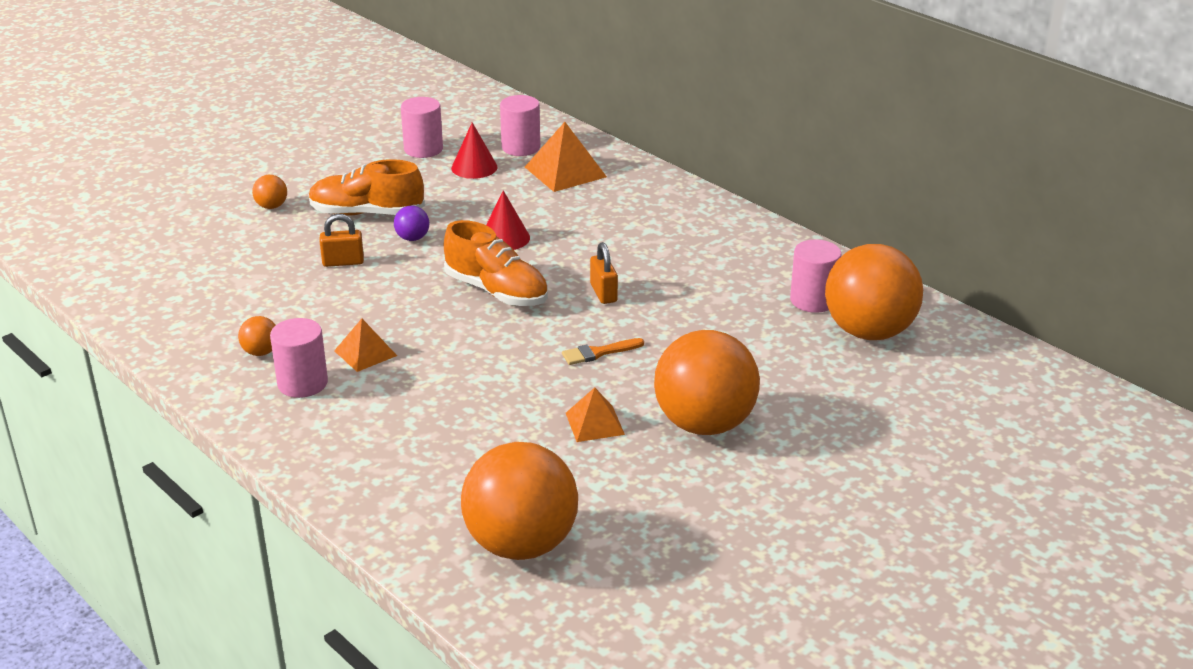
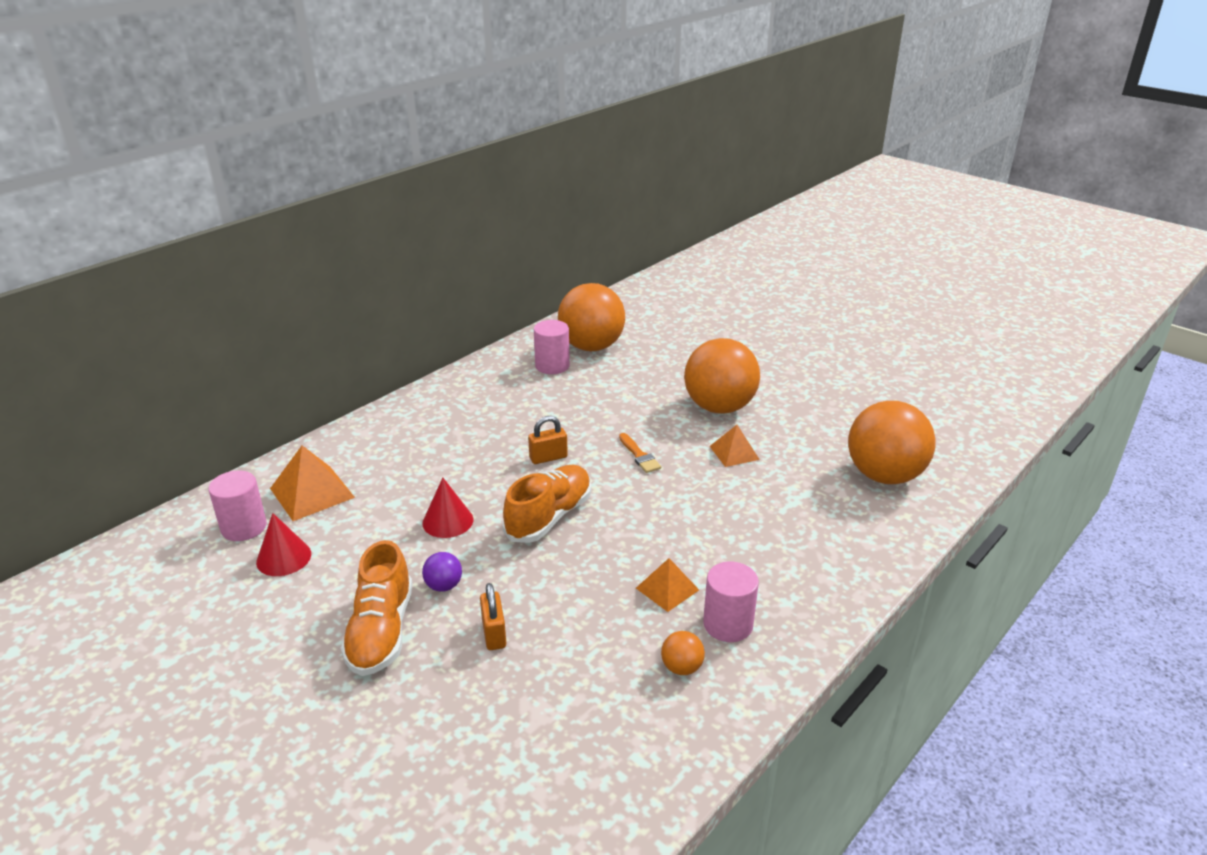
camera: 95 degrees left, 0 degrees up
(271, 206) = (348, 728): orange ball -> none
(423, 149) = (221, 605): pink cylinder -> none

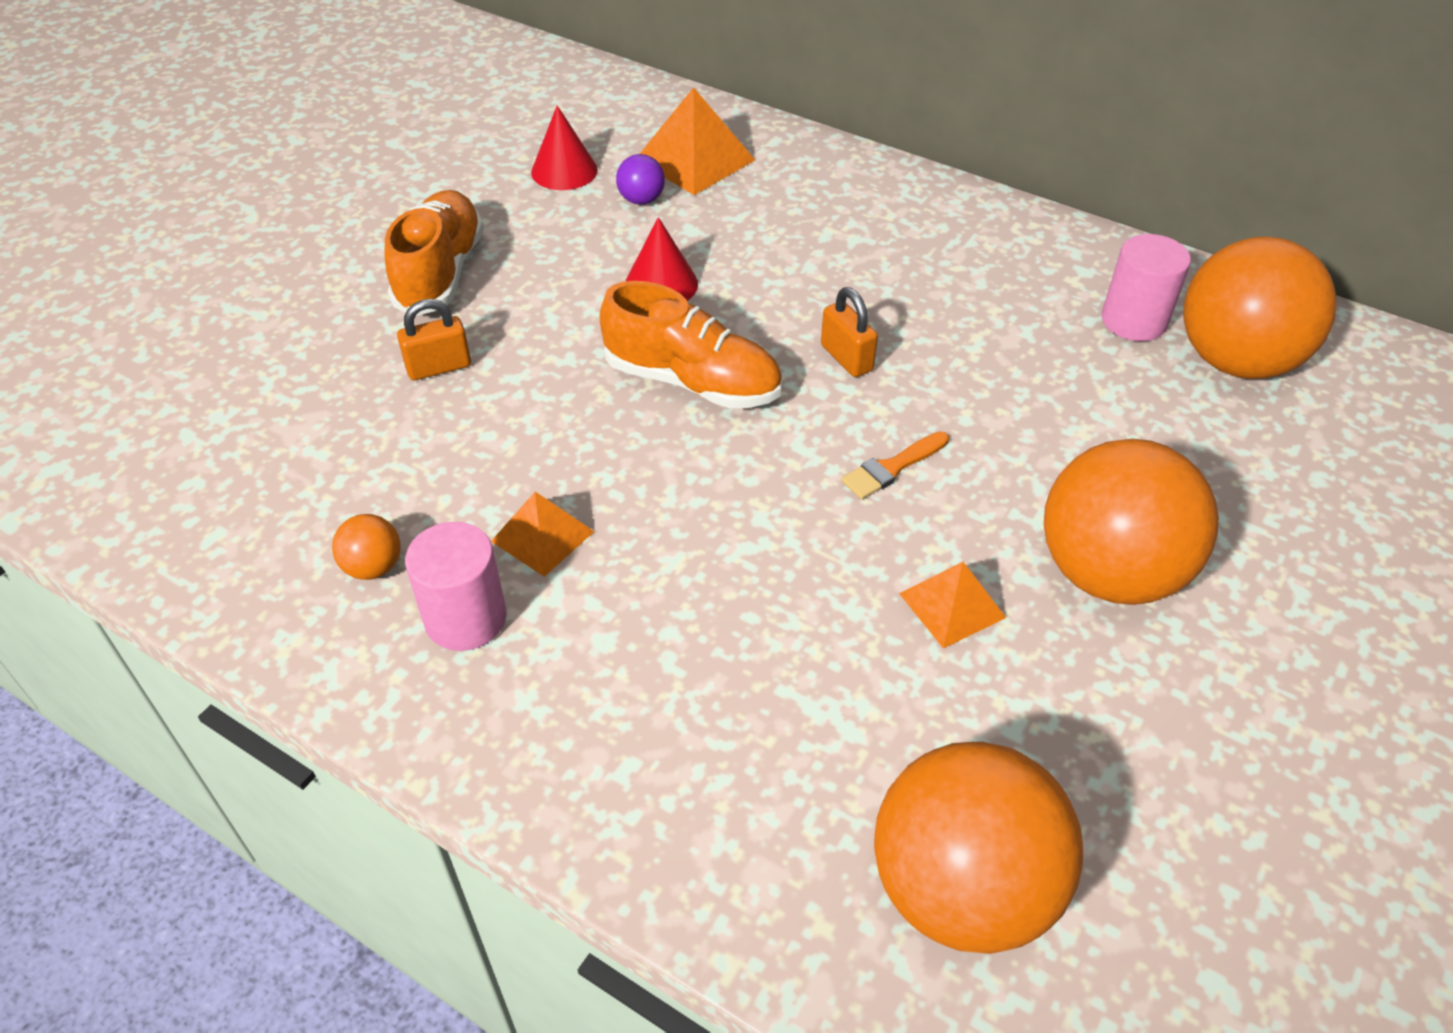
camera: 80 degrees right, 15 degrees up
(244, 527) = (615, 129): pink cylinder -> none
(381, 631) = (440, 273): orange shoe -> orange shoe turned 105 degrees clockwise
(444, 586) = (527, 306): purple ball -> purple ball (641, 200)

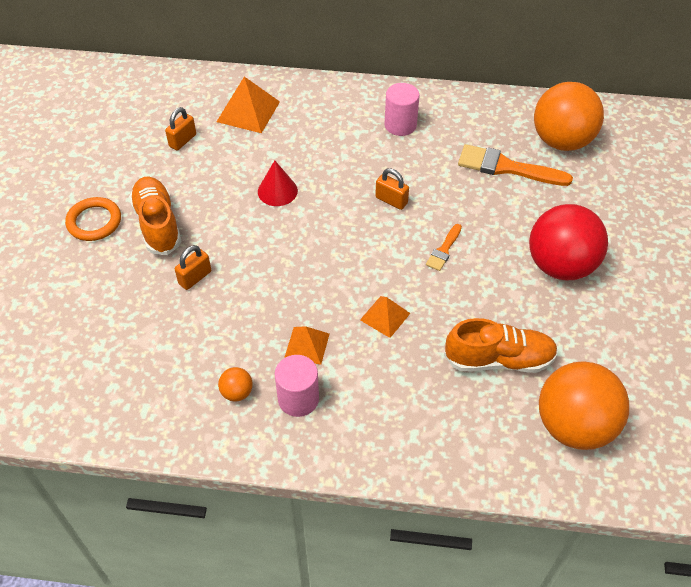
camera: 25 degrees left, 5 degrees up
(351, 240) = (94, 222): none -> orange ring
(564, 171) = (182, 140): red cone -> orange padlock
(641, 200) = (236, 145): purple ball -> none
(692, 382) = (326, 239): orange shoe -> orange shoe (499, 359)
(952, 605) = (505, 306): orange pyramid -> orange pyramid (385, 316)
(1098, 372) = (507, 167): none -> orange brush
(1109, 573) = (560, 265): orange ball -> red ball
(1134, 321) = (508, 135): pink cylinder -> pink cylinder (400, 125)

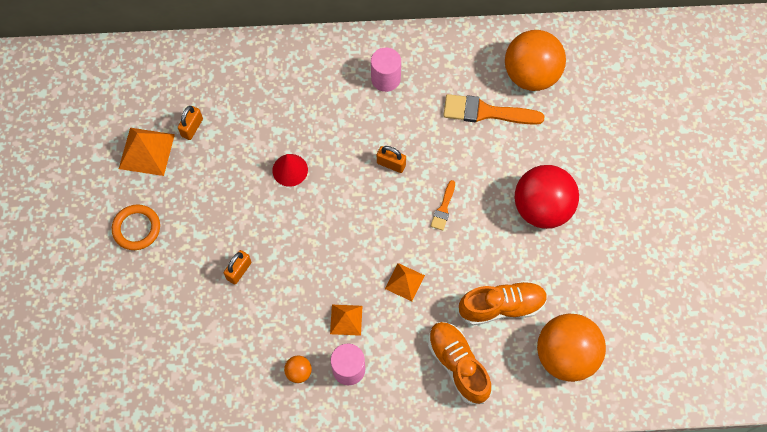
camera: 10 degrees left, 15 degrees up
(157, 224) = (193, 222): orange shoe -> orange shoe (458, 365)
(248, 111) = (244, 85): orange pyramid -> orange pyramid (146, 151)

